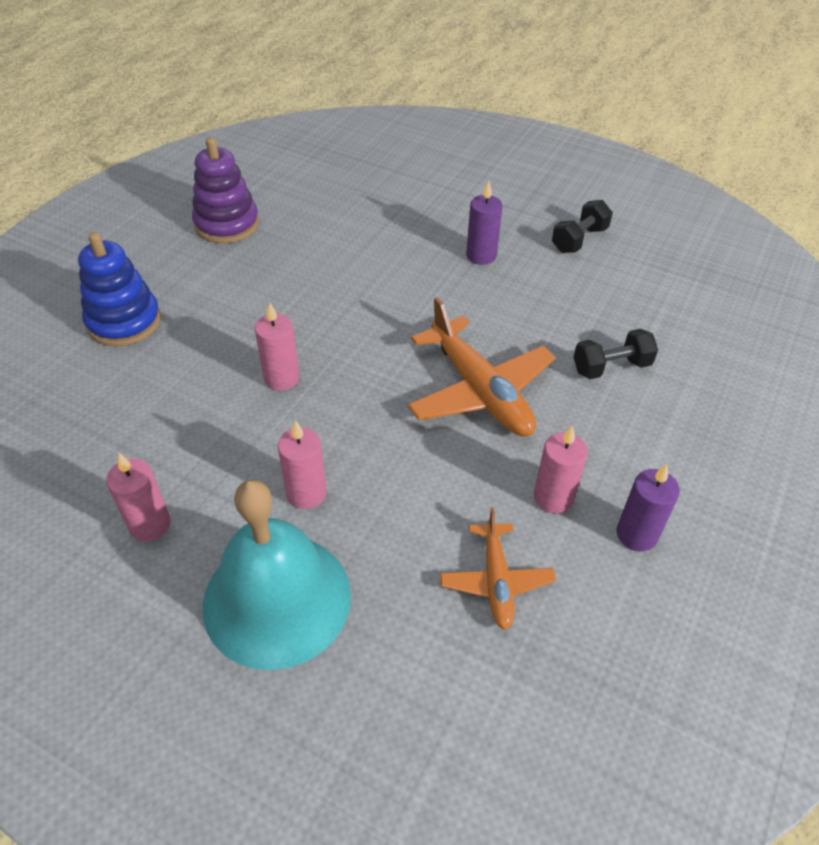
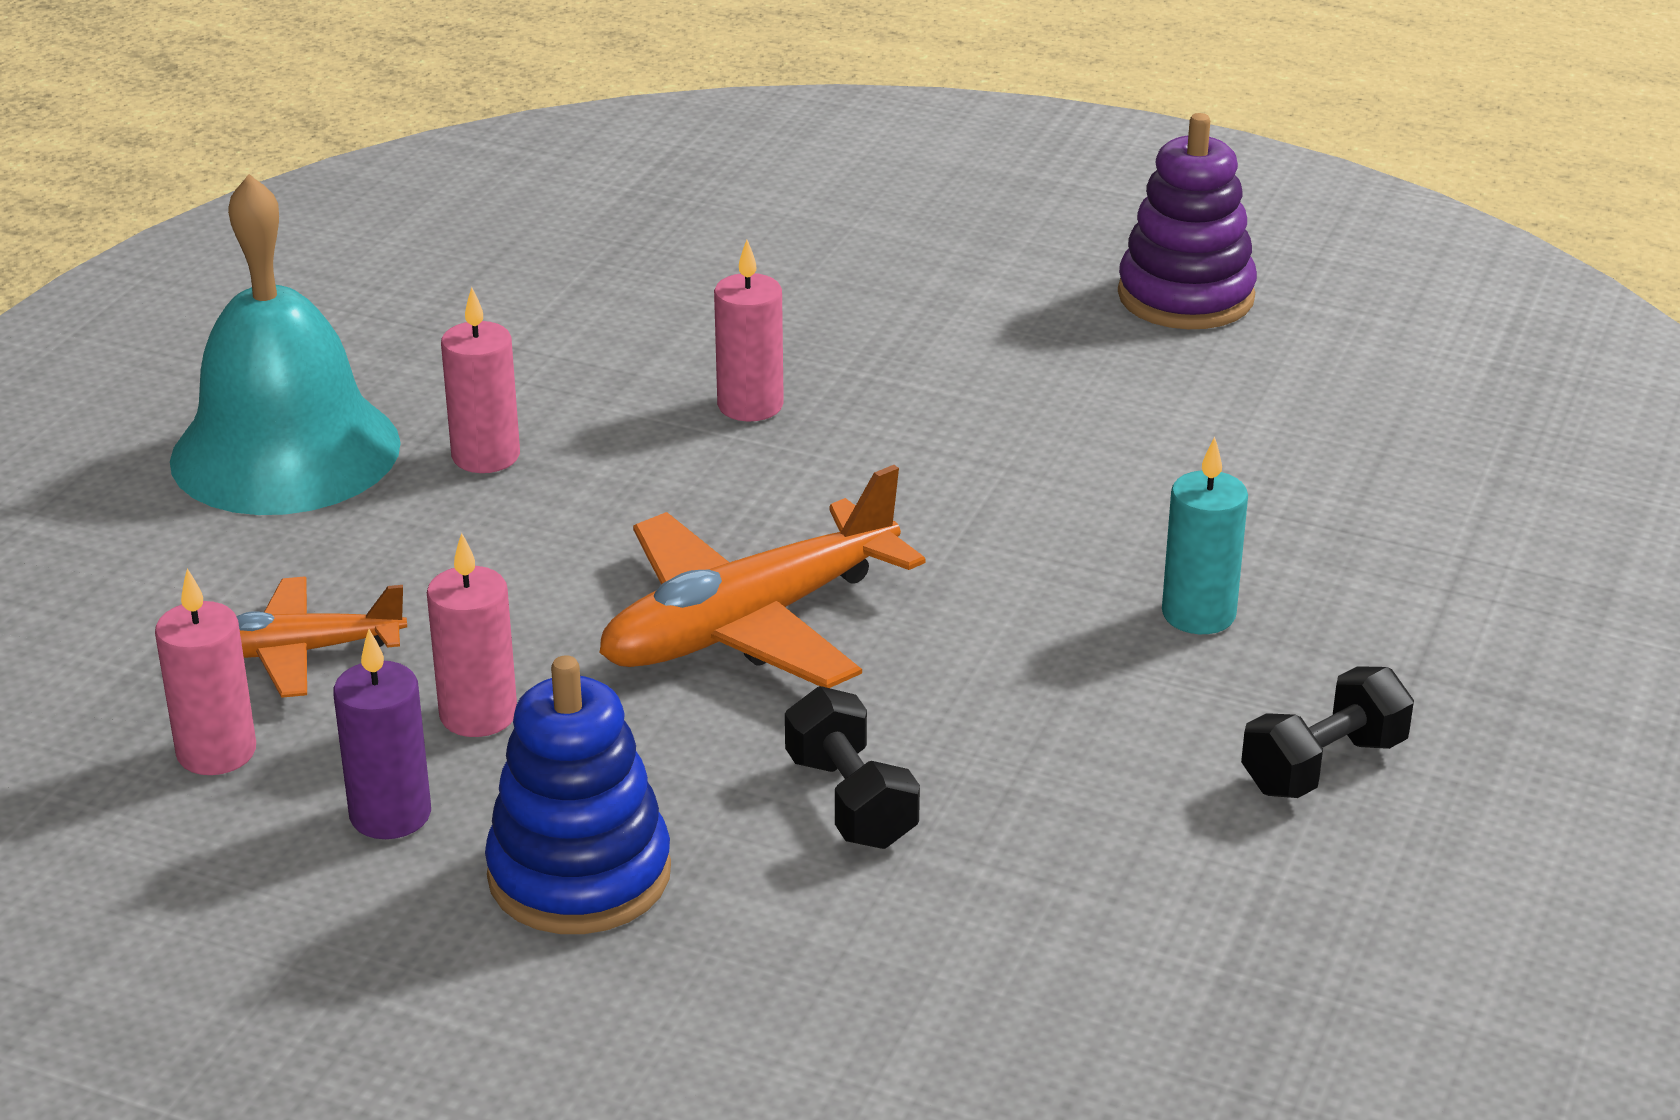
camera: 85 degrees right, 15 degrees down
(124, 321) = (865, 241): blue stacking toy -> blue stacking toy (579, 874)
(150, 524) = (425, 332): pink candle -> pink candle (216, 752)
(481, 255) = (1198, 614): purple candle -> turquoise candle
(579, 240) = (1323, 766): black dumbbell -> black dumbbell turned 75 degrees counterclockwise

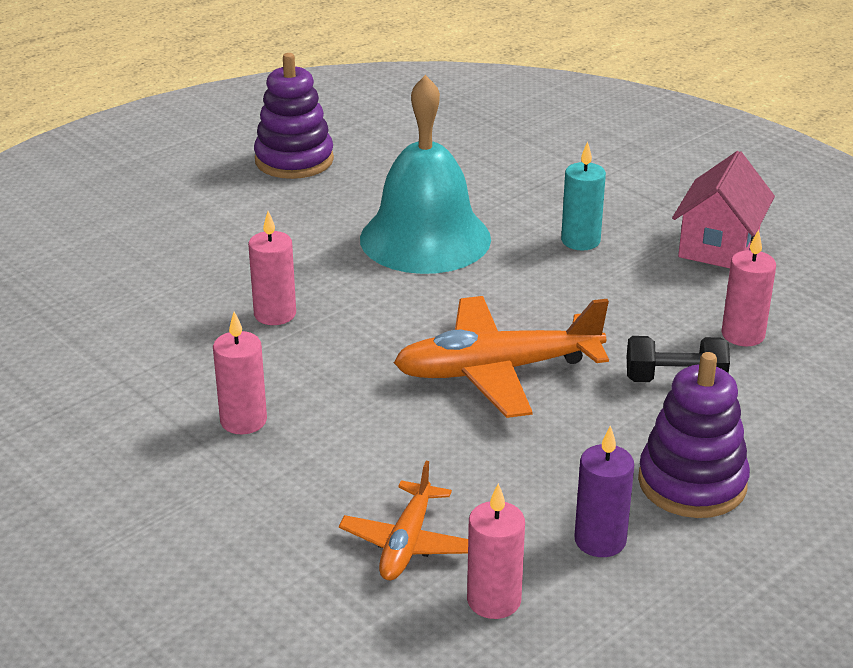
camera: 65 degrees left, 0 degrees up
(285, 451) = (162, 502): turquoise bell -> turquoise bell (425, 238)
(478, 715) = (521, 485): pink candle -> pink candle (743, 335)
(579, 874) = (692, 483): blue stacking toy -> purple stacking toy
(748, 624) = (496, 371): orange plane -> orange plane turned 90 degrees clockwise
(1323, 766) = (718, 246): black dumbbell -> pink house

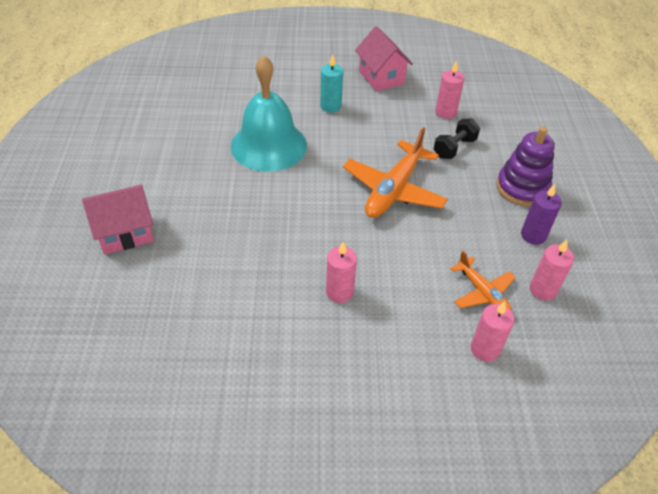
camera: 50 degrees left, 15 degrees up
(137, 231) = (125, 233): none -> pink house
(275, 314) = (266, 229): pink candle -> pink candle (485, 349)
(294, 160) = (142, 141): purple stacking toy -> none

